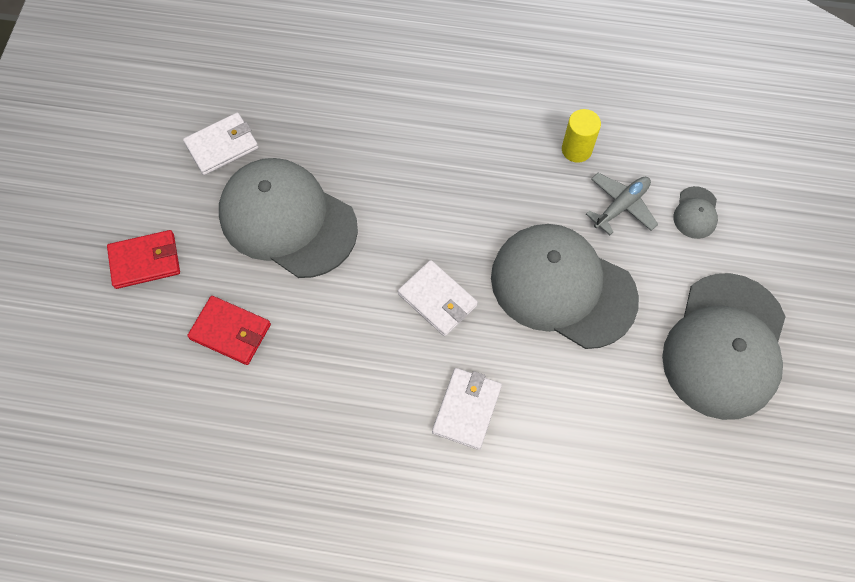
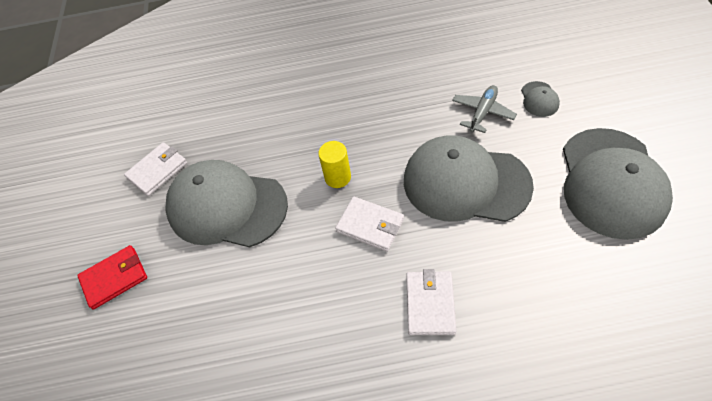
camera: 10 degrees left, 10 degrees down
(230, 332) = (204, 310): red wallet -> none
(576, 149) = (432, 87): yellow cylinder -> yellow cylinder (338, 177)

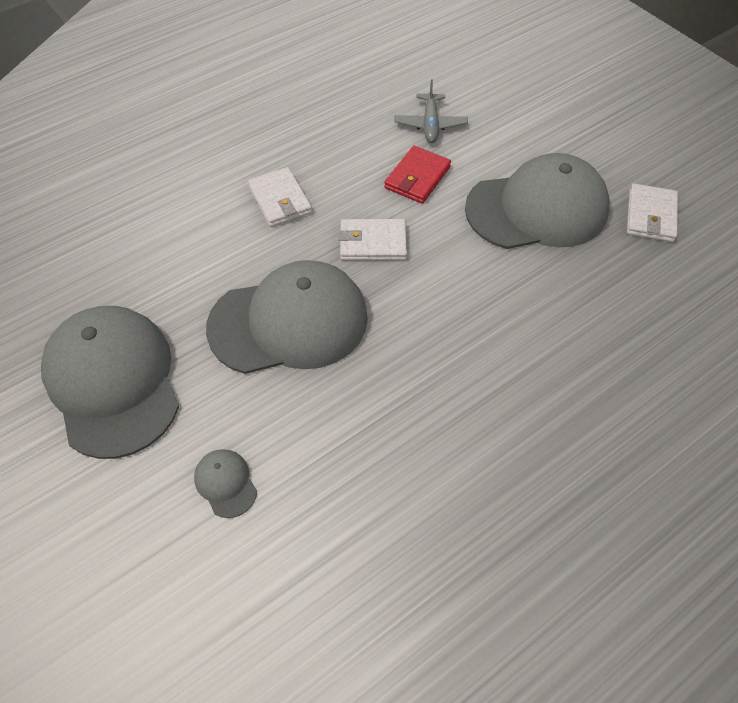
camera: 145 degrees right, 0 degrees up
(115, 278) = (580, 124): red wallet -> red wallet (417, 178)
(338, 177) = (441, 278): yellow cylinder -> none
(482, 112) = (302, 429): grey plane -> grey plane (430, 124)

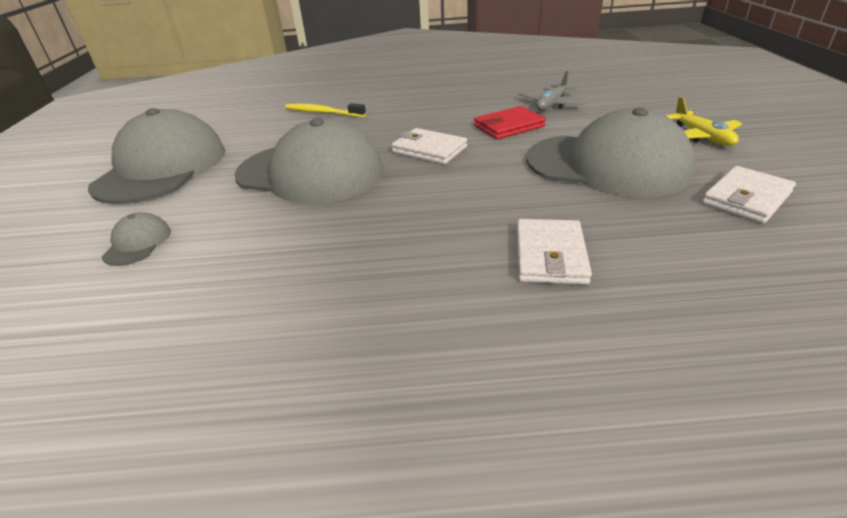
camera: 35 degrees right, 20 degrees down
(197, 218) = (323, 112): none -> yellow toothbrush
(280, 200) = (387, 116): white wallet -> white wallet (550, 255)
(584, 140) = (701, 137): none -> yellow plane

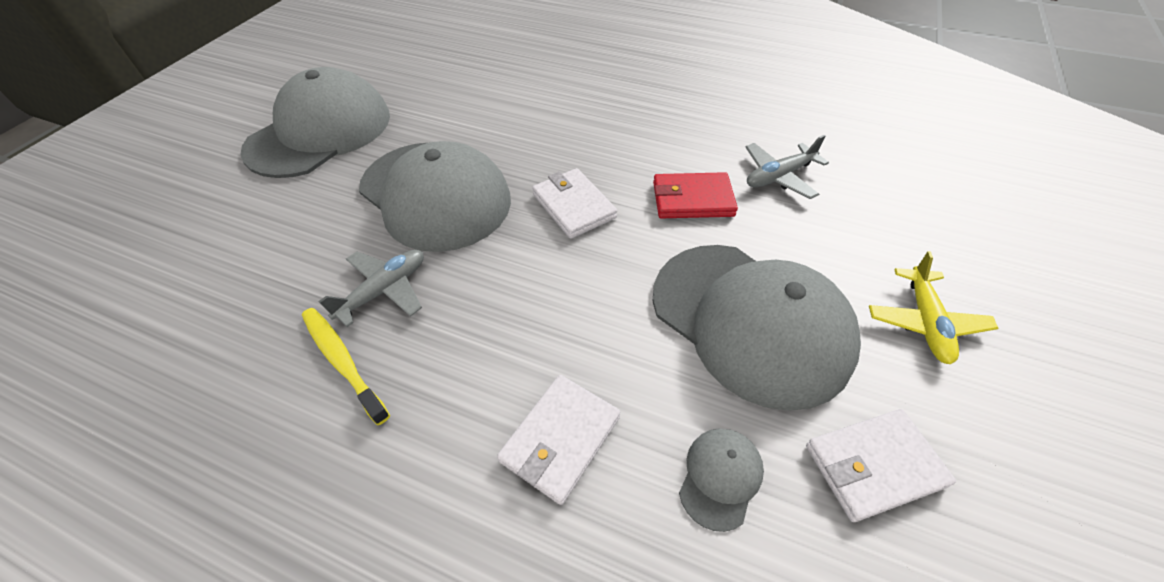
camera: 25 degrees right, 15 degrees up
(137, 243) = (238, 235): grey cap -> grey cap (720, 477)
(322, 231) = (384, 290): none -> grey plane
(323, 112) = (515, 96): yellow toothbrush -> yellow toothbrush (342, 362)

